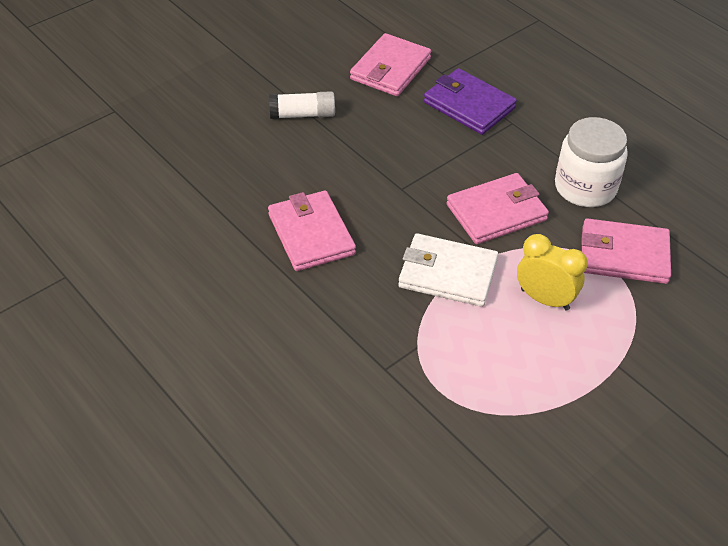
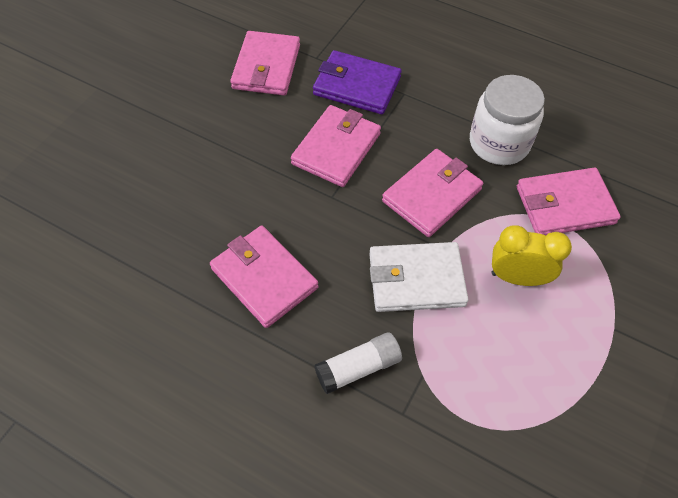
camera: 20 degrees left, 10 degrees up
(302, 115) = (200, 142): white glue stick -> white glue stick (358, 368)
(424, 152) = (336, 149): none -> pink wallet

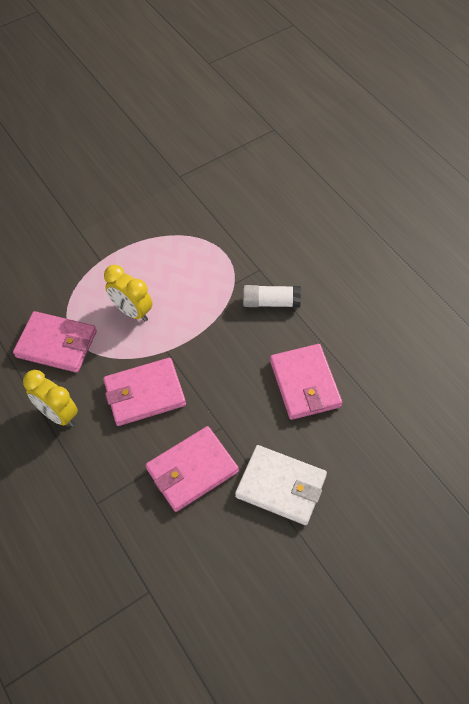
camera: 150 degrees left, 0 degrees up
(266, 67) = (205, 602): pink wallet -> none
(357, 86) = (132, 533): purple wallet -> none
(416, 280) = (199, 338): white wallet -> white wallet (281, 486)
(499, 143) = (58, 414): white jar -> yellow clock

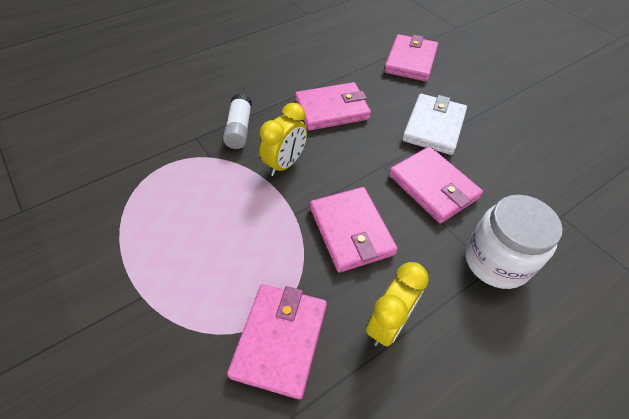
camera: 95 degrees left, 5 degrees down
(103, 510) = (496, 261): none -> white jar
(132, 311) = (235, 251): yellow clock -> yellow clock (285, 164)
(408, 479) = (410, 61): none -> pink wallet

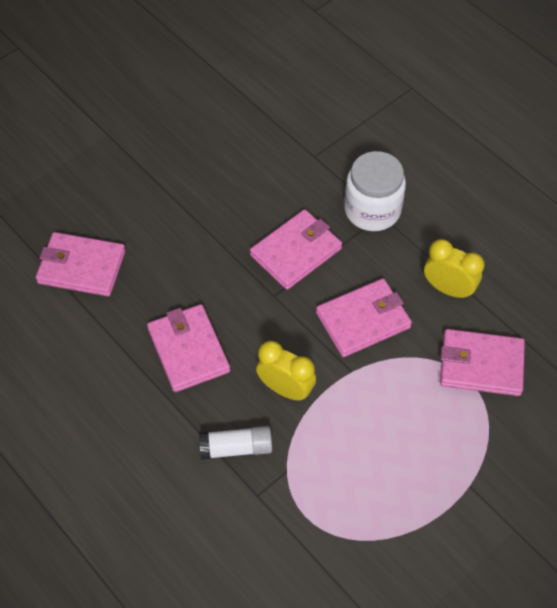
camera: 95 degrees left, 5 degrees up
(433, 127) = (206, 247): white wallet -> none

